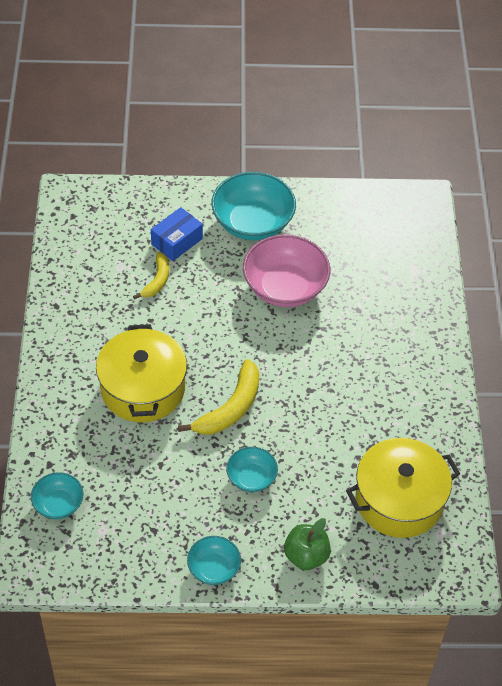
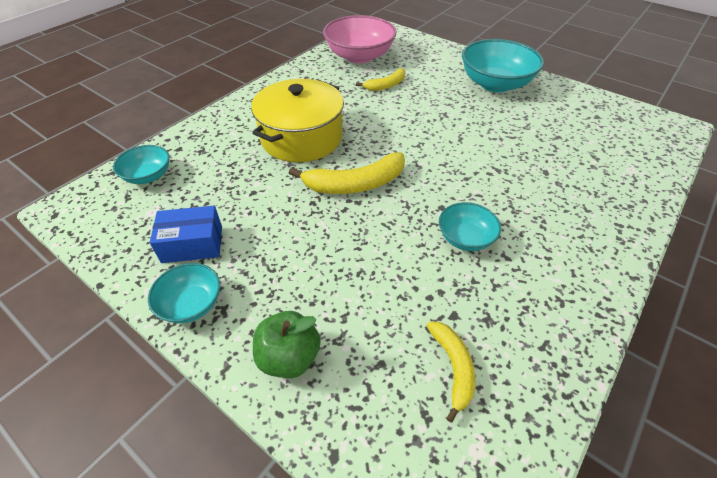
camera: 40 degrees right, 5 degrees down
(177, 241) = (424, 72): blue box -> blue box (192, 244)
(251, 478) = (315, 246): turquoise bowl -> turquoise bowl (465, 238)
(285, 287) = (486, 129): pink bowl -> pink bowl (359, 56)
(399, 500) = (453, 368): yellow pot -> yellow banana

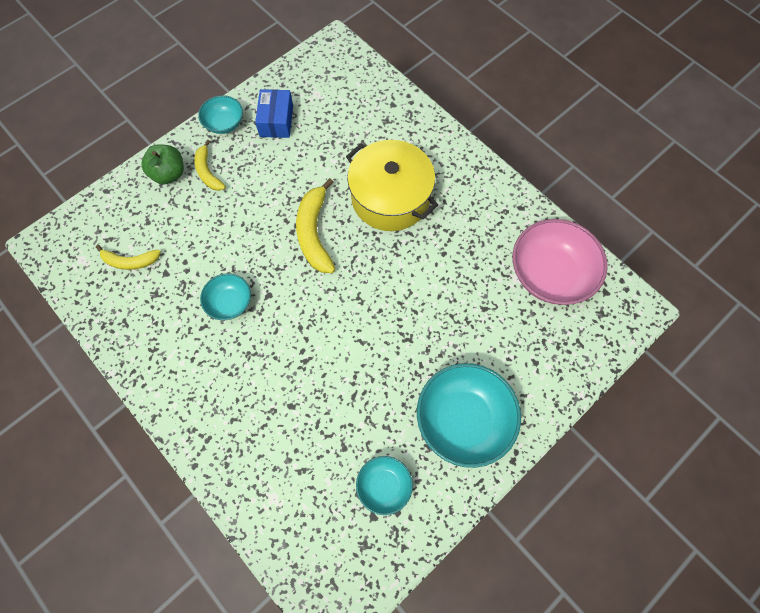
camera: 100 degrees right, 20 degrees up
(148, 176) = (359, 87): turquoise bowl -> turquoise bowl (384, 486)
(386, 85) = (476, 291): yellow banana -> yellow banana (208, 172)

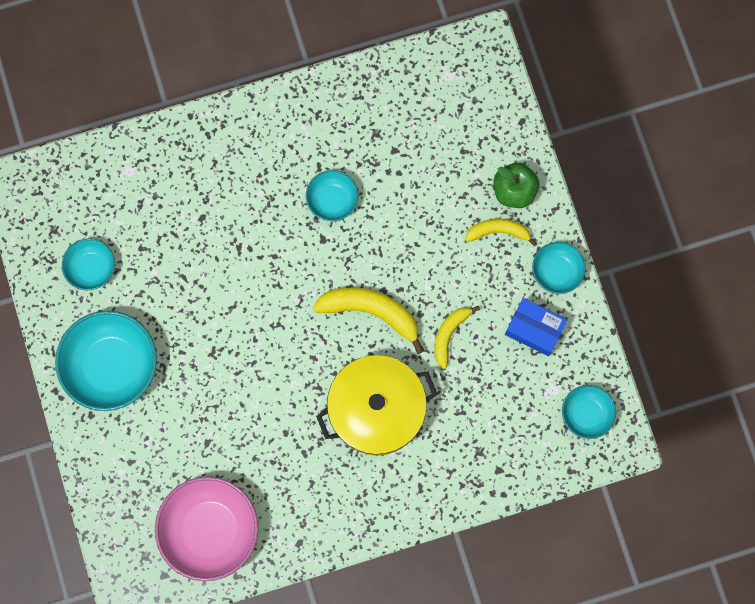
camera: 115 degrees right, 10 degrees up
(130, 261) = (424, 121): yellow banana -> yellow banana (449, 334)
(324, 69) = (586, 414): none -> turquoise bowl

